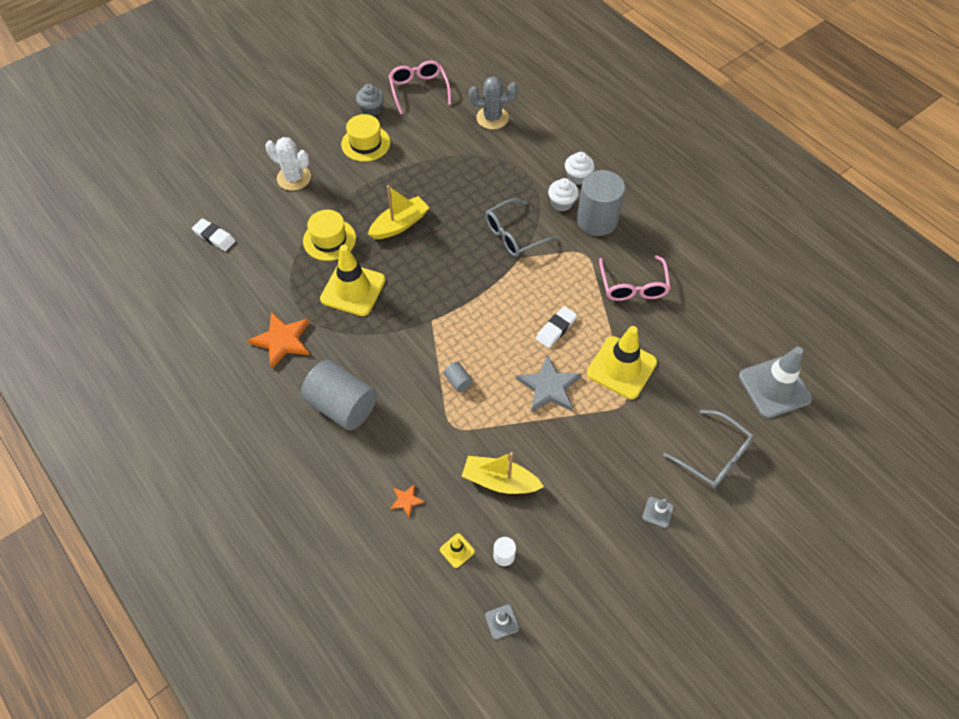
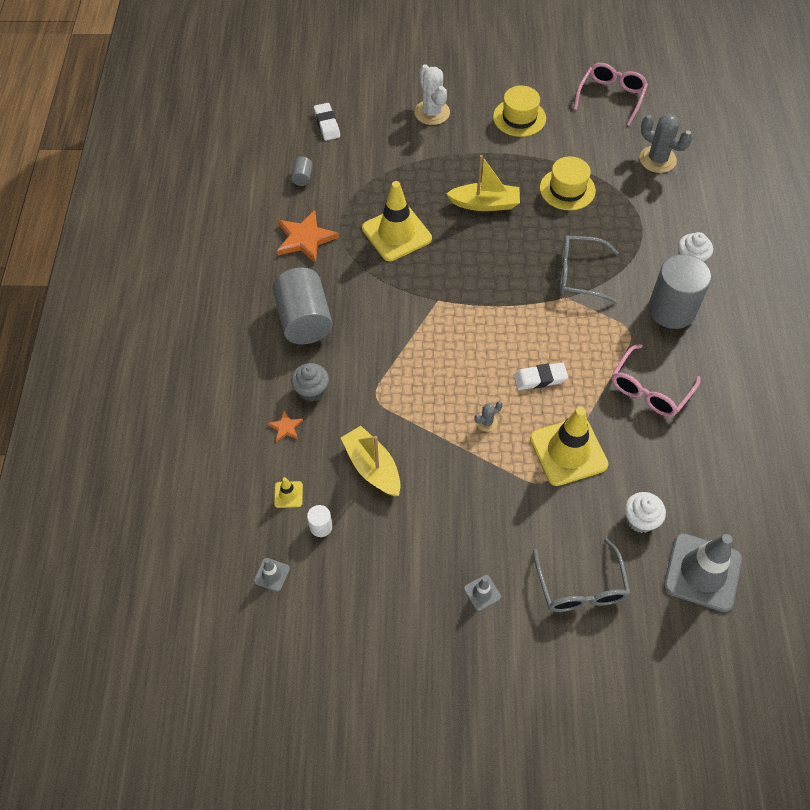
camera: 40 degrees right, 0 degrees up
(329, 239) = (414, 181): yellow hat -> yellow hat (567, 189)
(371, 110) = (551, 91): grey cupcake -> grey cupcake (311, 390)
(458, 381) = (413, 364): grey cylinder -> grey cylinder (302, 177)
(549, 387) = (486, 422): grey star -> grey cactus
(561, 203) = (651, 274): white cupcake -> white cupcake (640, 520)

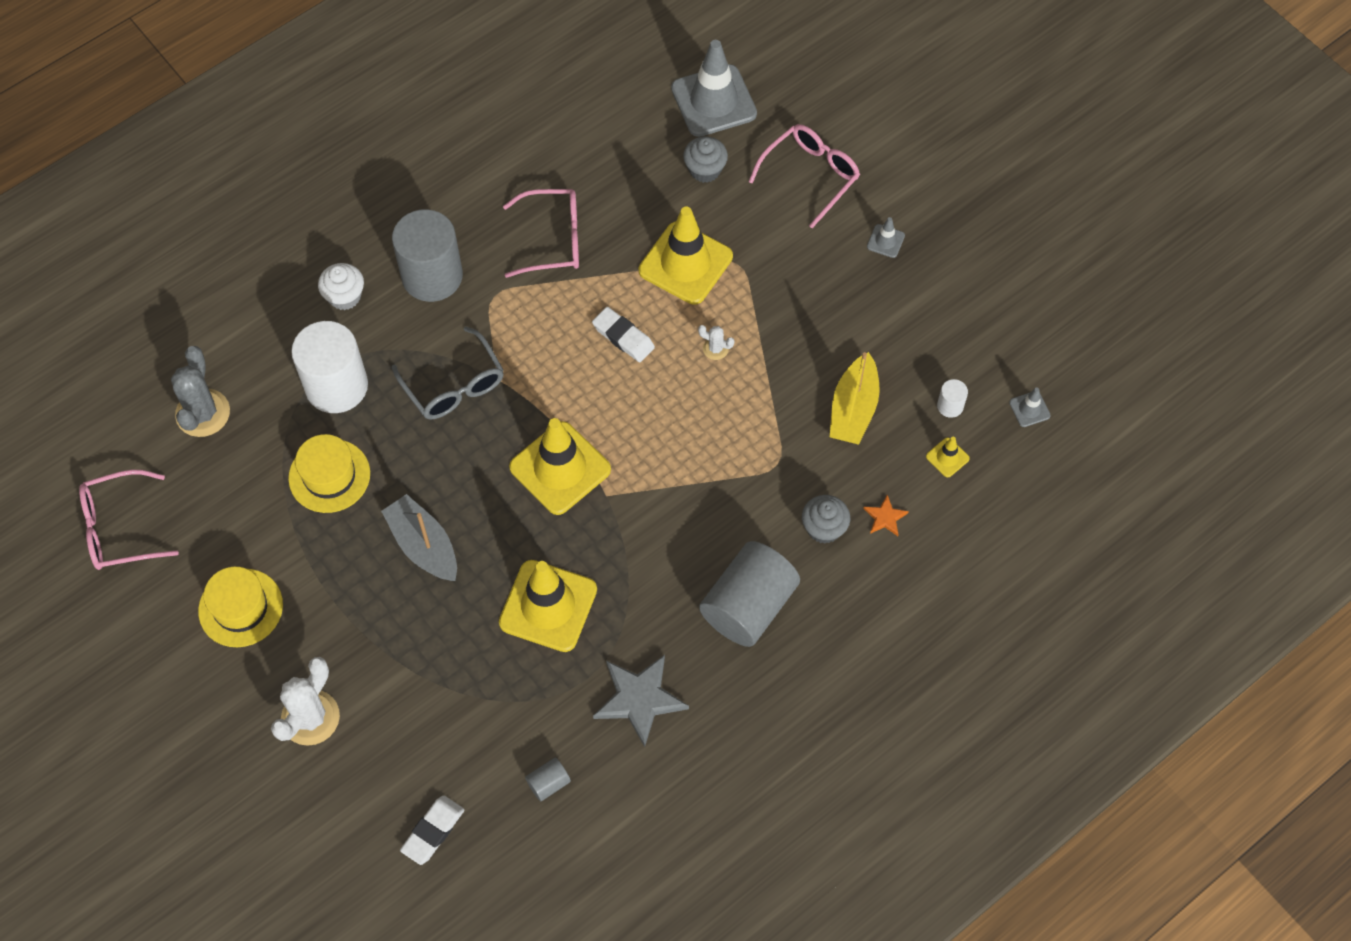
camera: 130 degrees left, 5 degrees up
(305, 239) = (639, 699): orange star -> grey star
(476, 290) = (560, 468): none -> yellow traffic cone
(485, 204) = (424, 546): yellow boat -> grey boat
(486, 422) = (715, 349): grey cactus -> white cactus
(580, 587) = (810, 175): grey glasses -> pink glasses
(626, 223) = (336, 386): none -> white cylinder
(640, 520) = (705, 170): white cupcake -> grey cupcake

